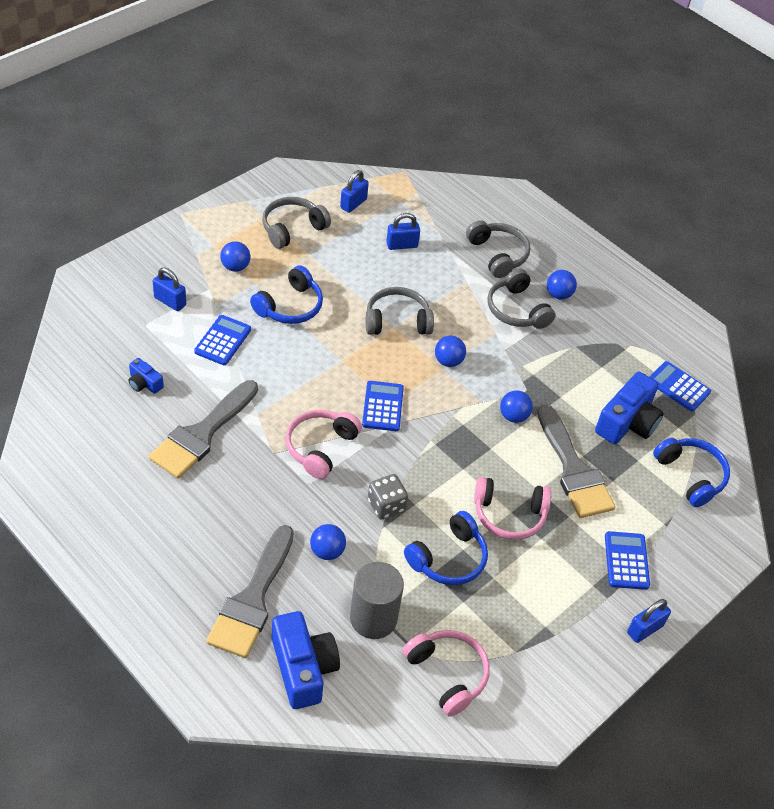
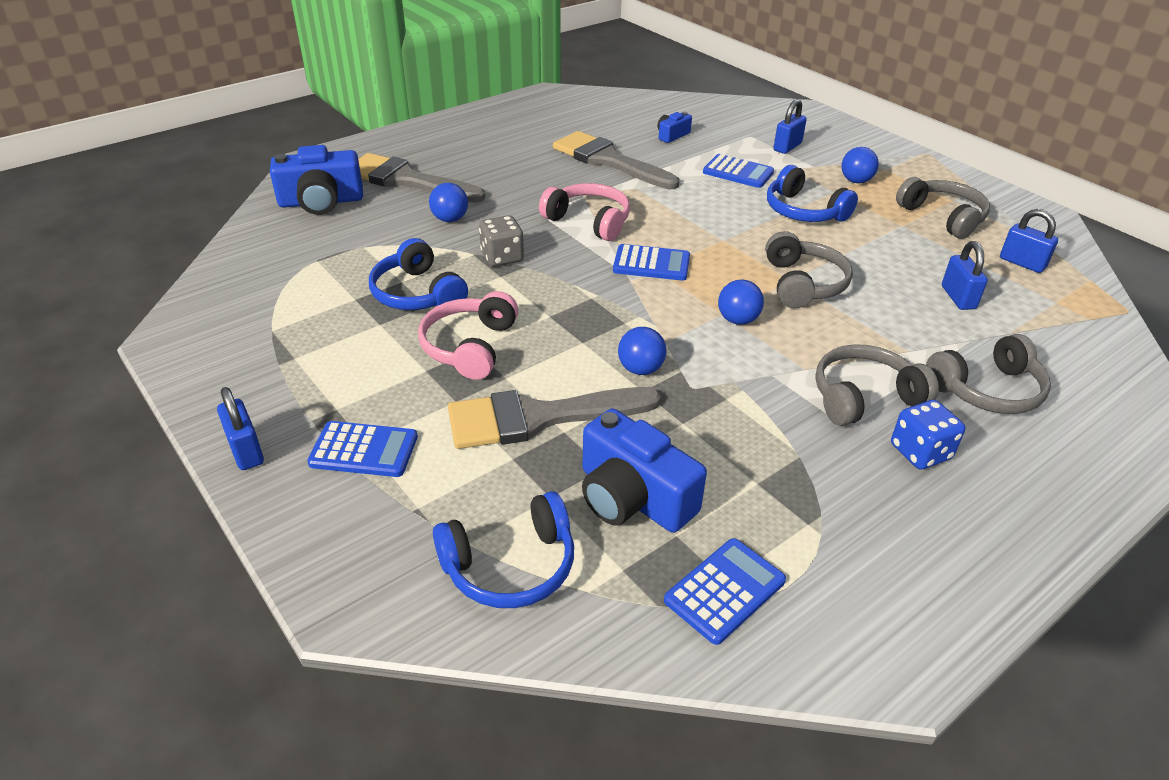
camera: 100 degrees right, 10 degrees down
(373, 618) = (359, 241): grey cylinder -> none
(447, 674) = (270, 281): pink headphones -> none
(558, 294) = (920, 452): blue ball -> blue dice

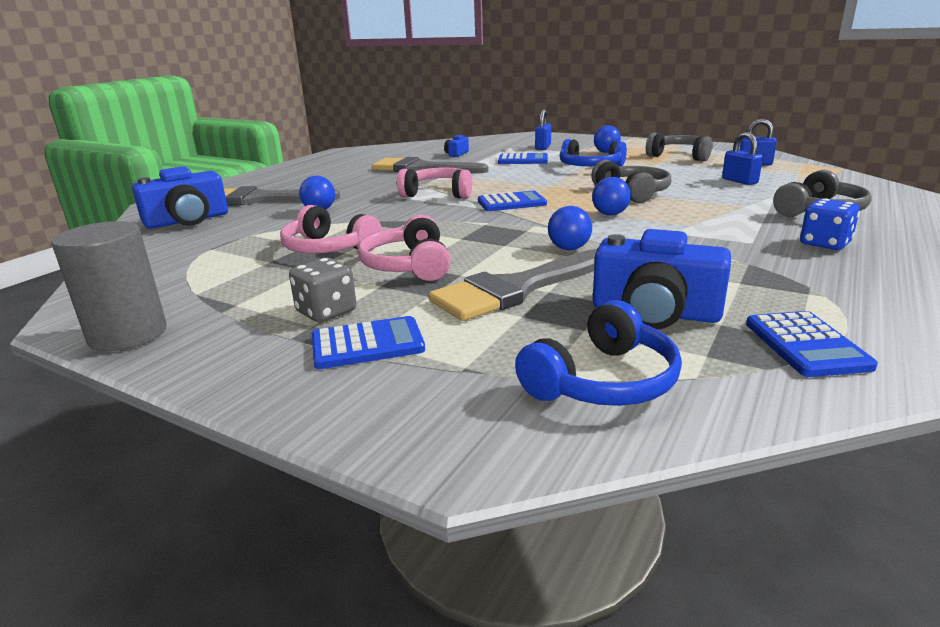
camera: 20 degrees left, 15 degrees down
(198, 371) = (128, 334): none -> grey cylinder
(246, 451) = (231, 375): blue padlock -> none
(417, 294) = (328, 248): blue headphones -> pink headphones
(502, 257) = (386, 219): grey dice -> grey dice (326, 312)
(724, 591) = (806, 345): blue calculator -> blue calculator turned 150 degrees clockwise
(864, 397) = (748, 229): grey headphones -> none

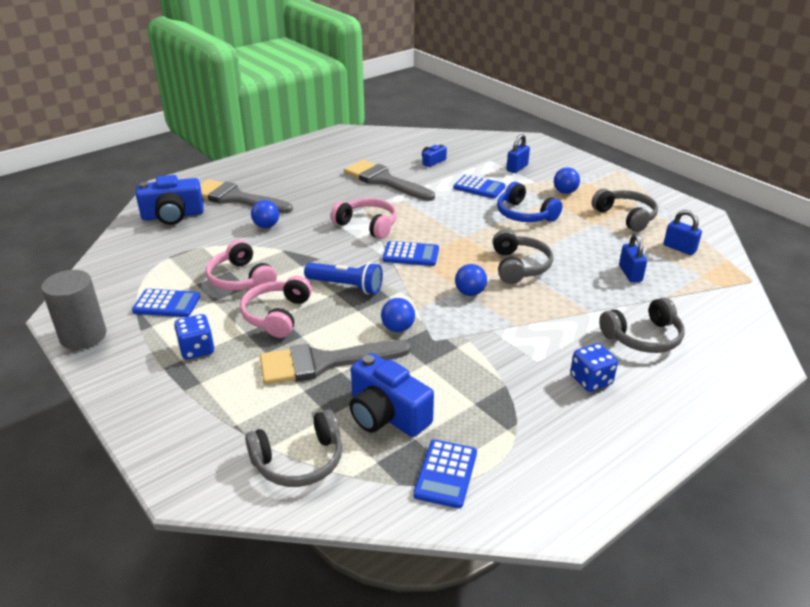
camera: 20 degrees right, 10 degrees up
(326, 312) = (197, 349): grey dice -> blue dice
(367, 344) = (200, 387): blue calculator -> blue calculator (167, 304)
(467, 232) = (346, 286): none -> blue flashlight
(602, 381) = (299, 461): blue headphones -> grey headphones

